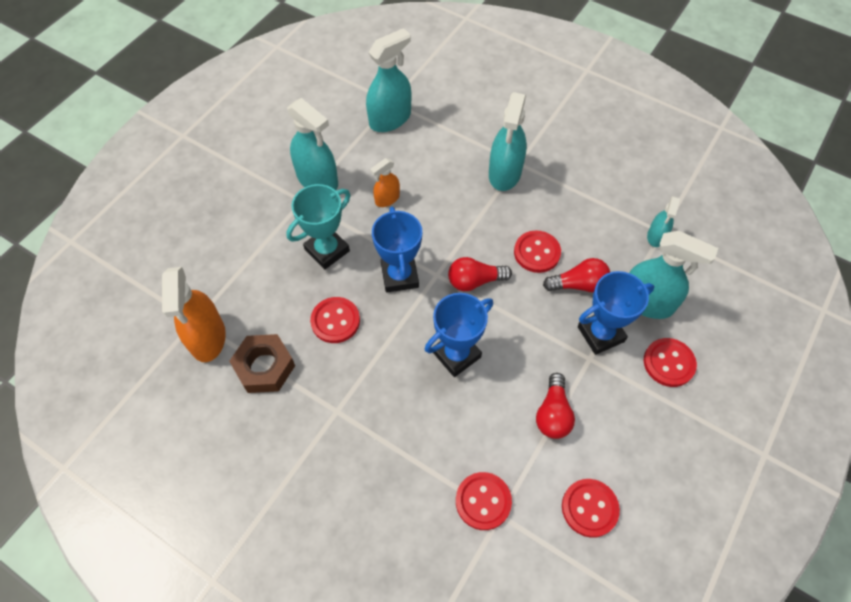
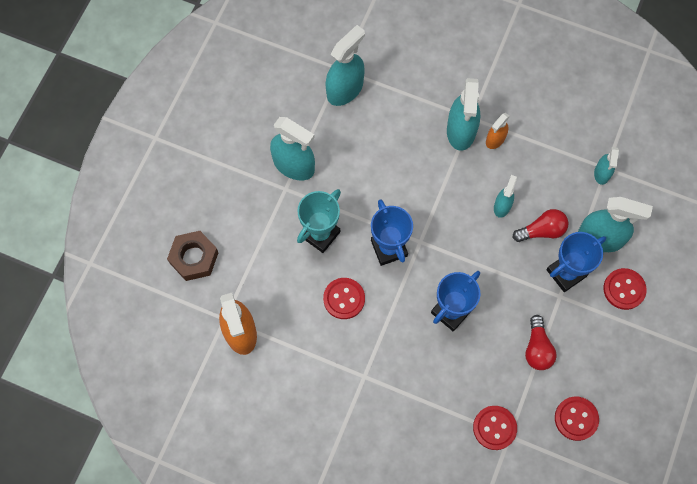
camera: 10 degrees left, 10 degrees up
(264, 367) = (295, 349): brown nut -> brown nut (194, 258)
(387, 199) = (361, 174): orange spray bottle -> orange spray bottle (495, 139)
(475, 281) = (454, 242): red light bulb -> none
(537, 252) = (502, 206): red button -> turquoise spray bottle

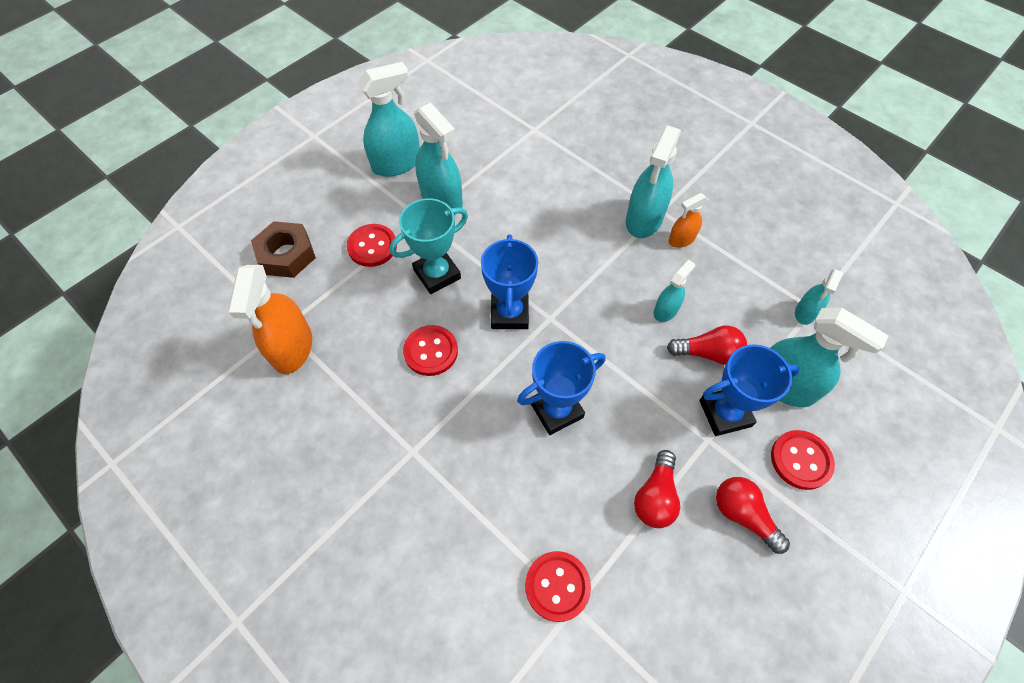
camera: 20 degrees right, 10 degrees down
(345, 89) = (530, 147): turquoise spray bottle -> turquoise spray bottle (396, 163)
(576, 418) = (681, 618): red button -> red button (372, 246)
(596, 340) = (743, 515): none -> red light bulb

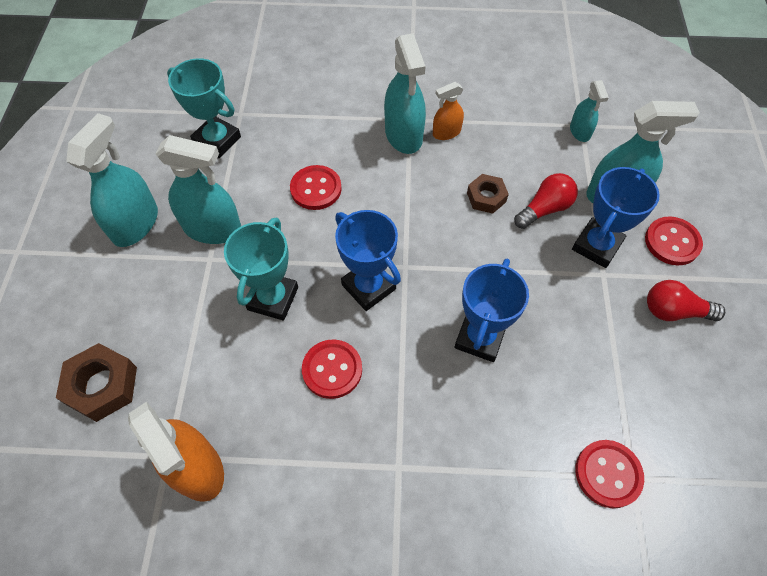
camera: 40 degrees left, 0 degrees up
(372, 246) = (186, 316): red button -> red button (316, 189)
(500, 139) = (217, 140): none -> turquoise trophy
(655, 496) = (609, 346): red light bulb -> none
(665, 310) = (486, 197): turquoise spray bottle -> brown nut
(681, 239) = (446, 132): orange spray bottle -> orange spray bottle turned 45 degrees clockwise

